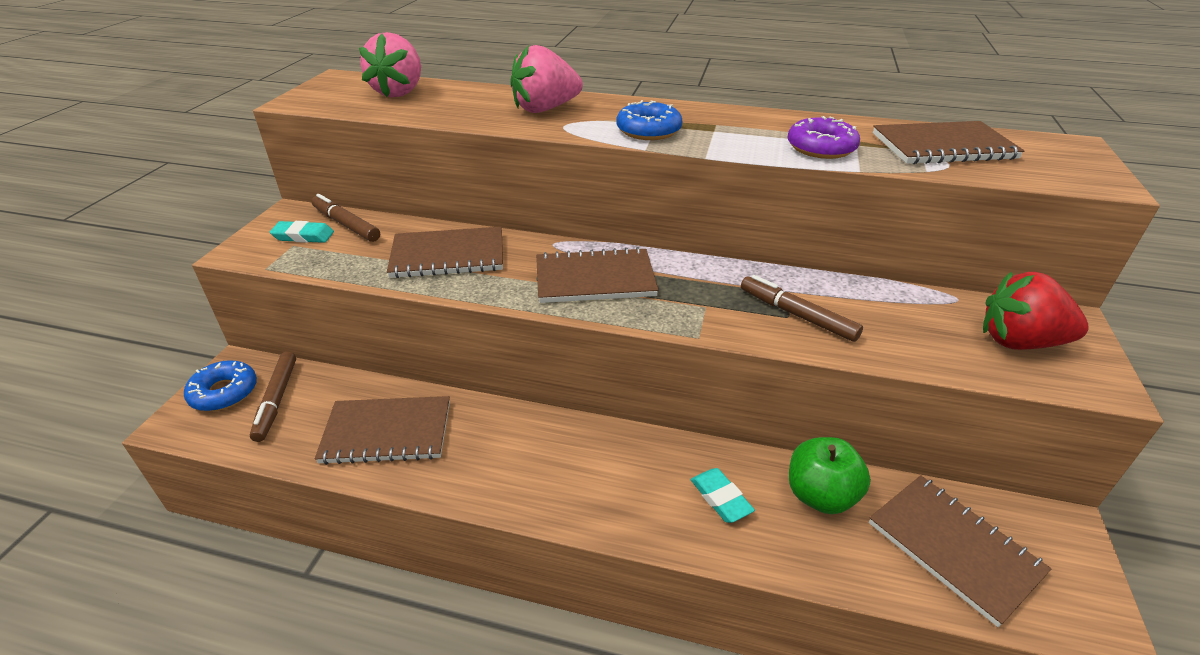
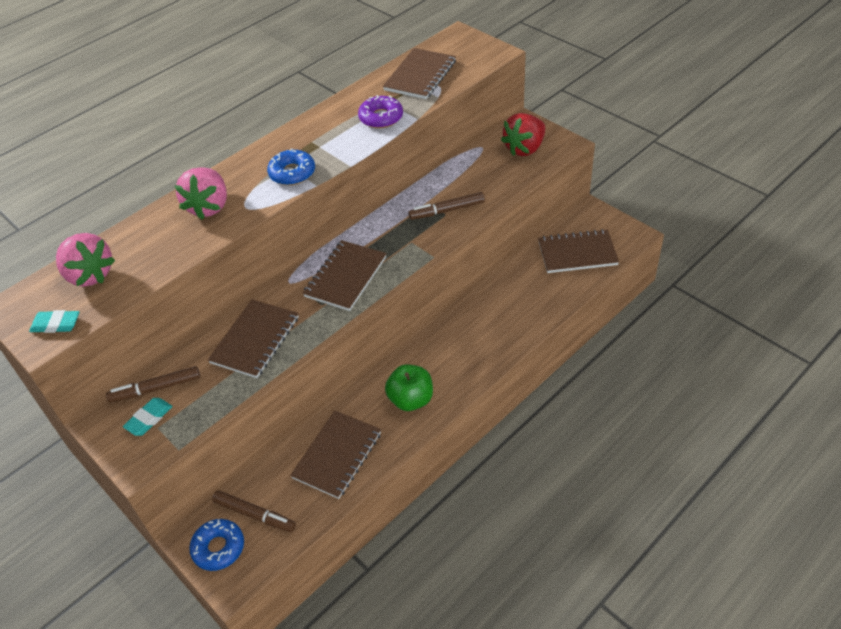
camera: 55 degrees left, 10 degrees up
(721, 498) = (496, 319): turquoise eraser -> turquoise eraser (56, 324)
(820, 495) = (521, 281): green apple -> green apple (411, 399)

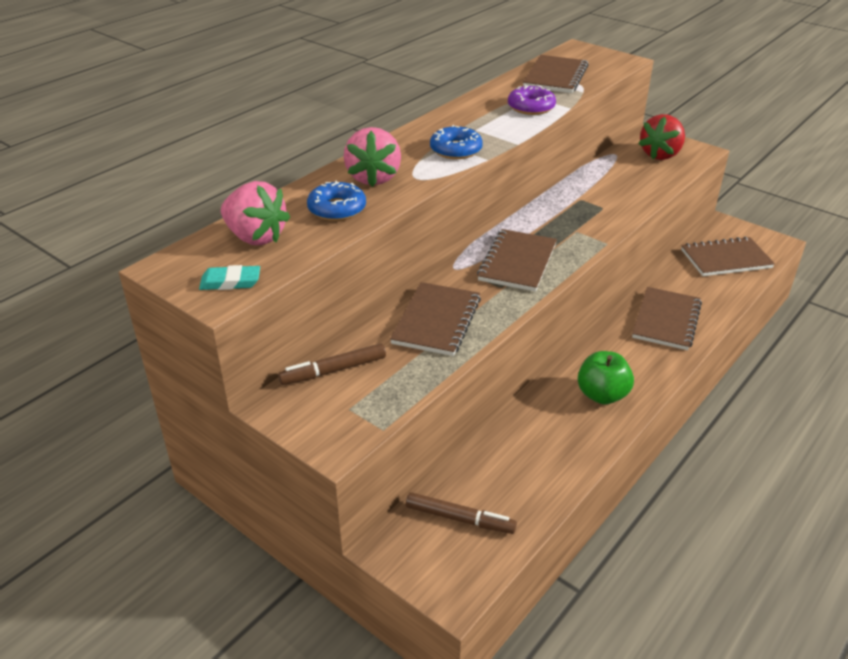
camera: 10 degrees left, 10 degrees down
(149, 419) = (335, 400): turquoise eraser -> none
(218, 548) = (426, 557): blue donut -> blue donut (337, 209)
(337, 455) = (537, 453): brown notebook -> brown notebook (666, 320)
(447, 210) = (603, 204): brown marker -> none

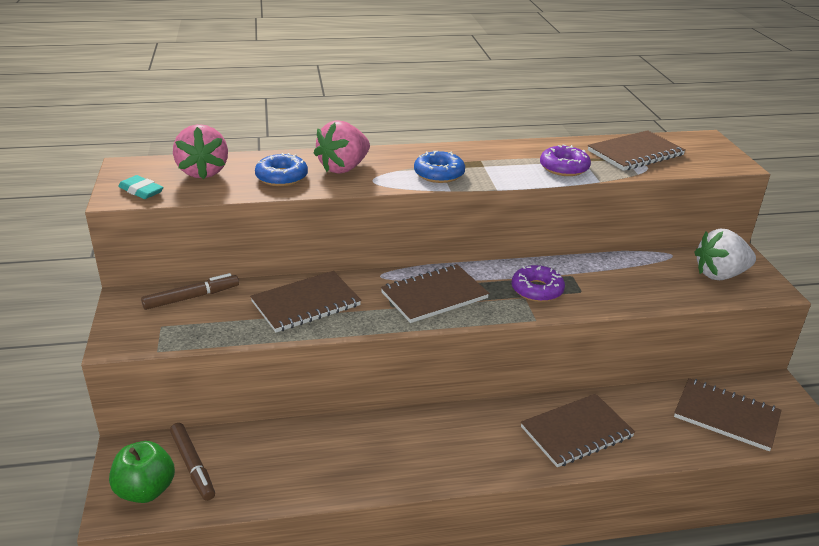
camera: 40 degrees right, 5 degrees down
(333, 370) = (191, 297): brown marker -> brown marker turned 135 degrees clockwise
(575, 221) = (537, 290): none -> purple donut
(602, 395) = (425, 453): green apple -> green apple (146, 490)
(660, 155) = (720, 275): red strawberry -> white strawberry

